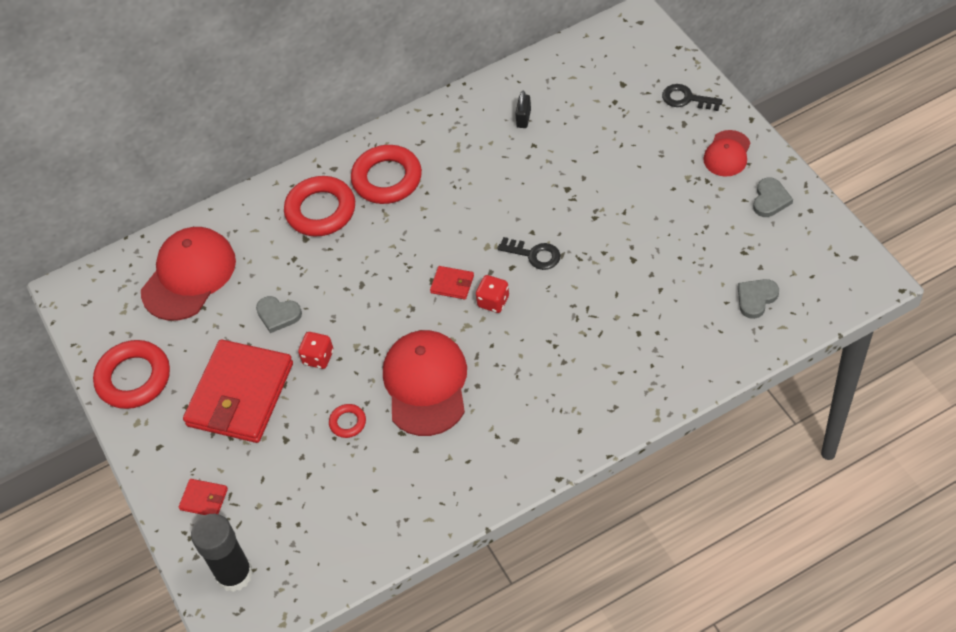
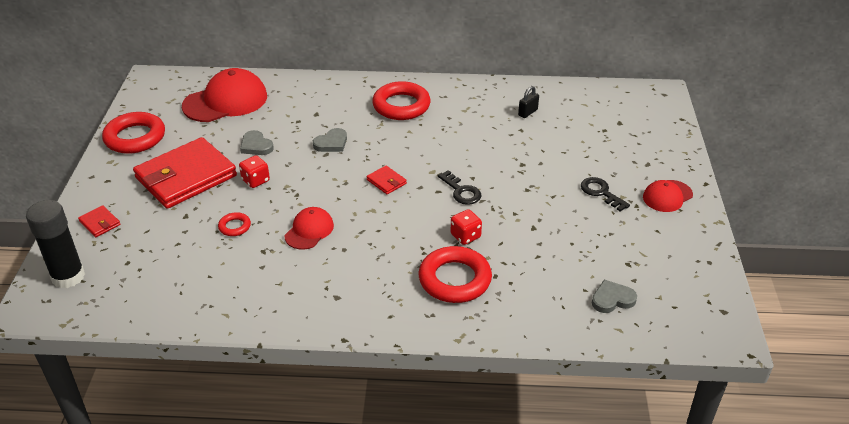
camera: 25 degrees right, 15 degrees down
(321, 210) = (341, 104): red ring -> red ring (454, 279)
(426, 384) = (309, 230): red cap -> red cap, size x0.55
(493, 301) = (405, 205): red dice -> red dice (465, 236)
(686, 99) = (662, 150): black key -> black key (601, 192)
(770, 199) = (679, 240): grey heart -> grey heart (331, 143)

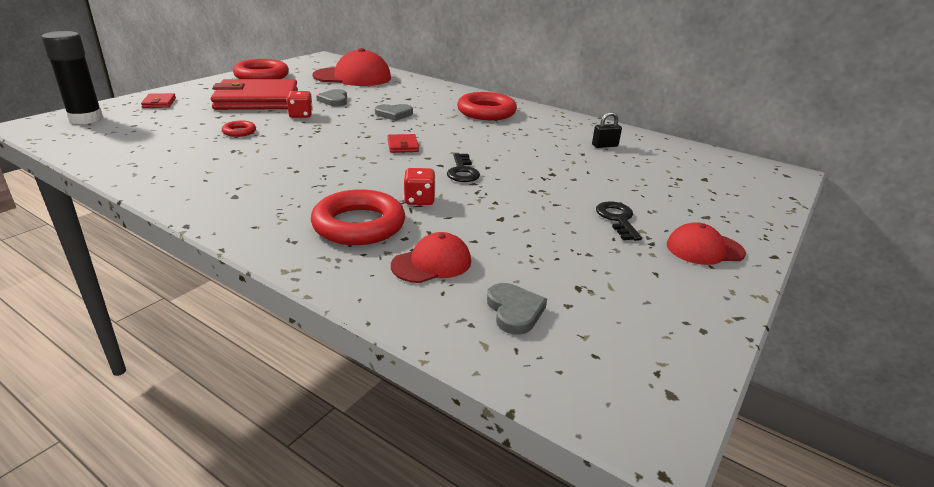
camera: 30 degrees right, 10 degrees down
(309, 230) = (289, 151): red cap -> red cap (432, 263)
(612, 299) = (514, 311): grey heart -> grey heart turned 60 degrees clockwise

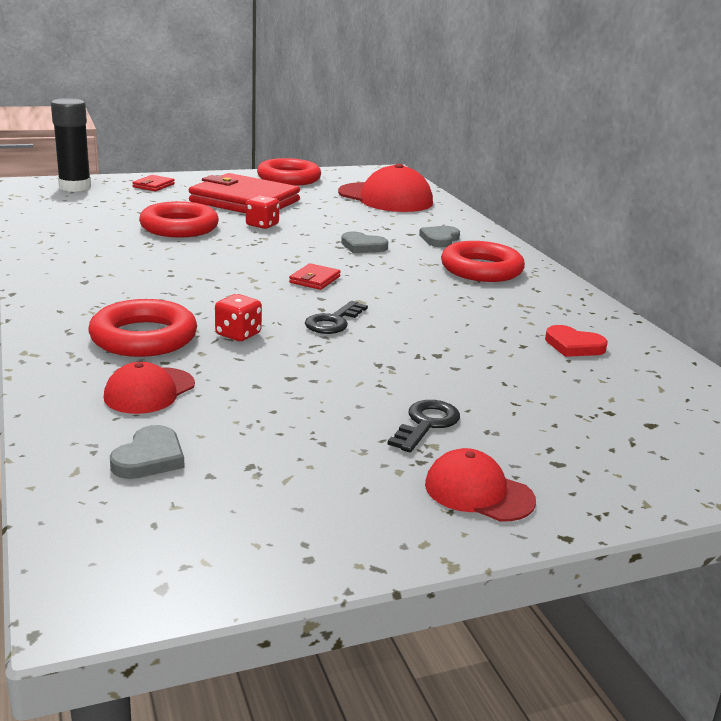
camera: 35 degrees right, 5 degrees down
(239, 132) = (179, 227): red ring -> red ring, size x2.12
(334, 100) = (322, 218): grey heart -> grey heart (439, 239)
(432, 263) = (149, 391): red cap -> red cap turned 120 degrees clockwise
(604, 146) = (573, 346): black padlock -> red heart

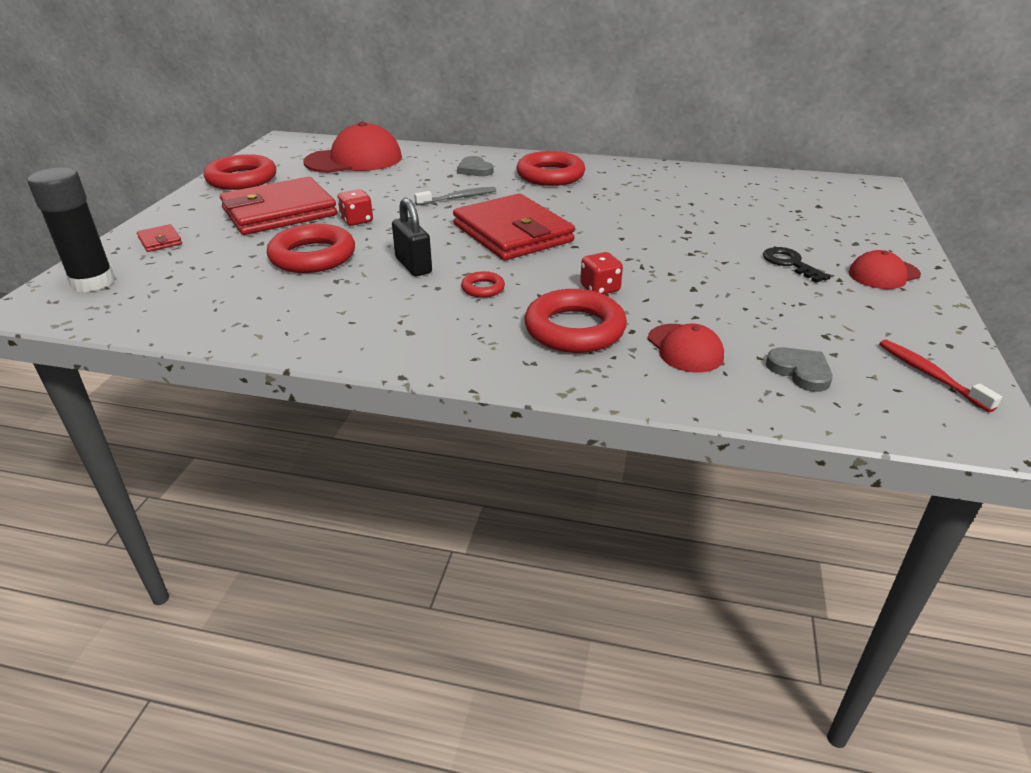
camera: 55 degrees left, 10 degrees up
(186, 290) = (483, 288): none -> red ring
(201, 259) = (413, 265): none -> black padlock
(209, 546) = (930, 375): none -> red toothbrush
(314, 279) = (512, 233): red wallet -> red wallet, size x2.50
(333, 322) = (604, 248): black key -> none
(362, 246) = (458, 198): grey heart -> grey toothbrush
(573, 346) = (702, 190): red heart -> none

